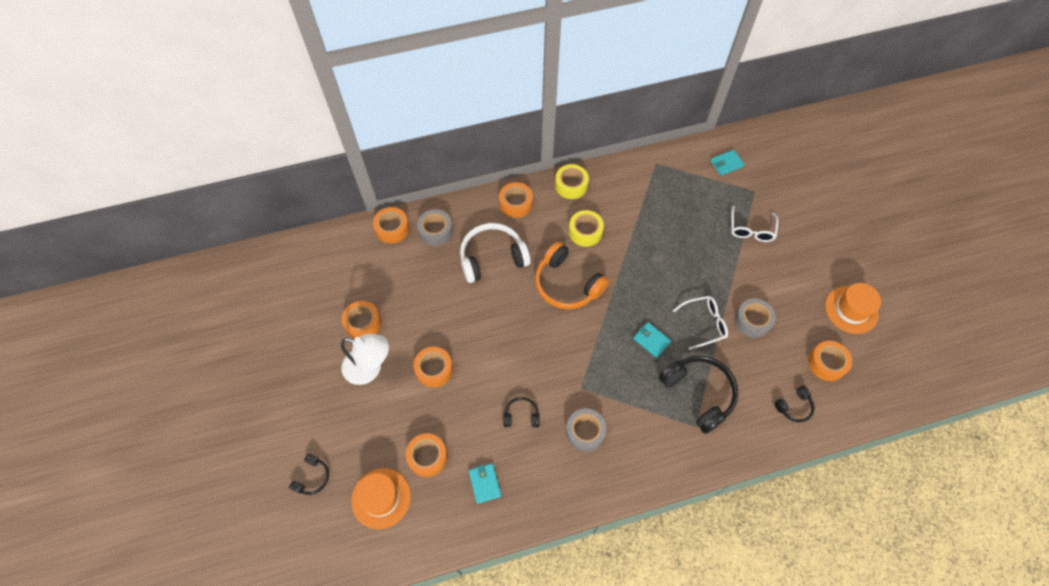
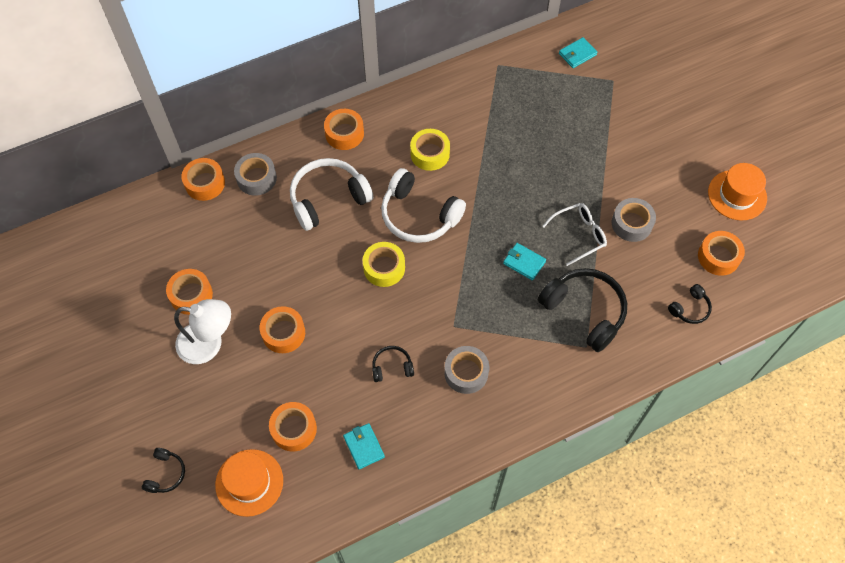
camera: 10 degrees left, 0 degrees up
(567, 284) = (419, 215): orange headphones -> white headphones
(571, 185) = (405, 104): yellow tape -> yellow tape (384, 268)
(751, 230) = (616, 124): white glasses -> none

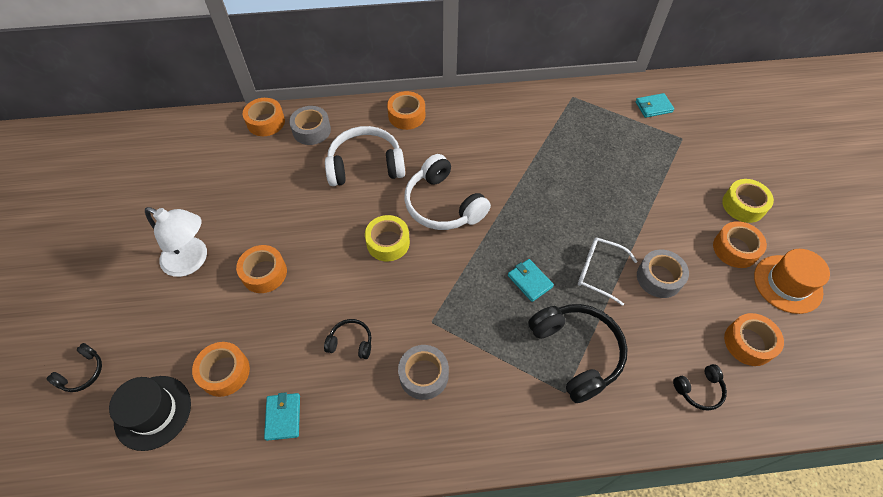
camera: 20 degrees right, 5 degrees down
(191, 295) = (202, 211): orange tape -> orange tape (735, 249)
(249, 482) = (153, 412): orange hat -> black hat
(430, 154) = (477, 153): yellow tape -> yellow tape (743, 205)
(579, 235) = (598, 272): white glasses -> white glasses turned 150 degrees counterclockwise

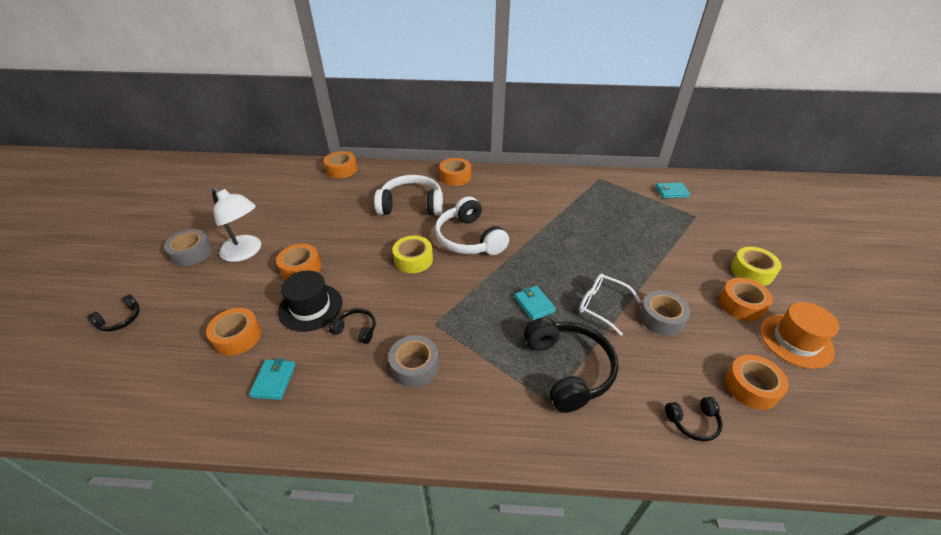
camera: 10 degrees right, 15 degrees down
(153, 412) = (163, 359): black hat -> black hat (310, 307)
(311, 130) = (375, 178): grey tape -> grey tape (191, 253)

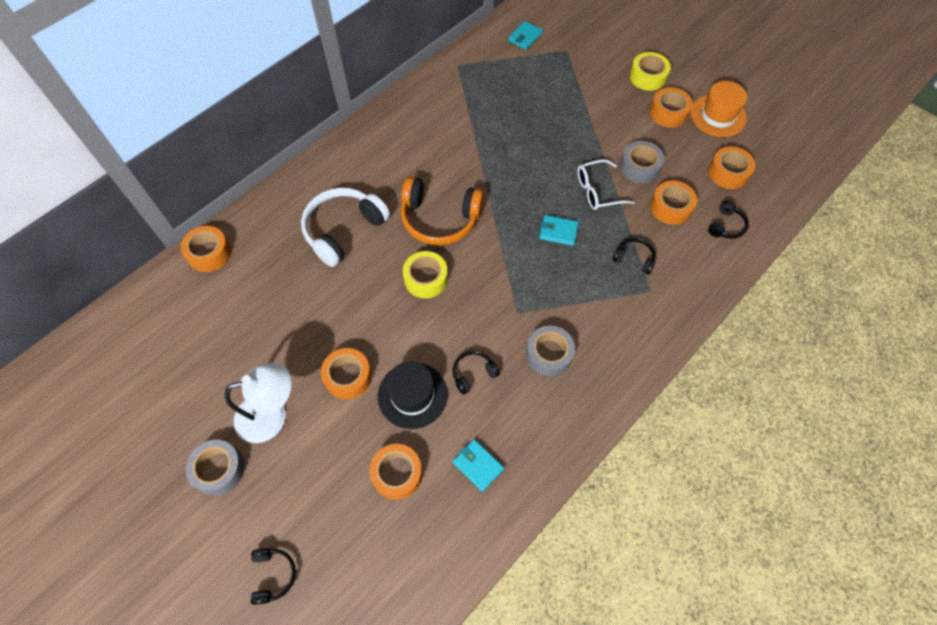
camera: 50 degrees left, 20 degrees up
(455, 177) = (336, 165): orange tape -> orange tape (670, 207)
(469, 239) = (440, 219): white headphones -> orange headphones
(568, 369) = (634, 258): black headphones -> black headphones, size x0.49

